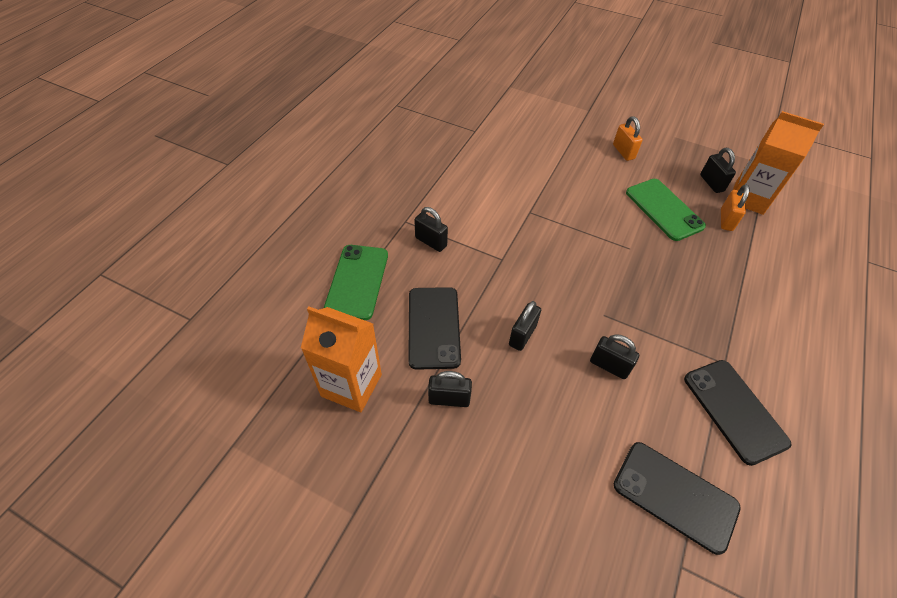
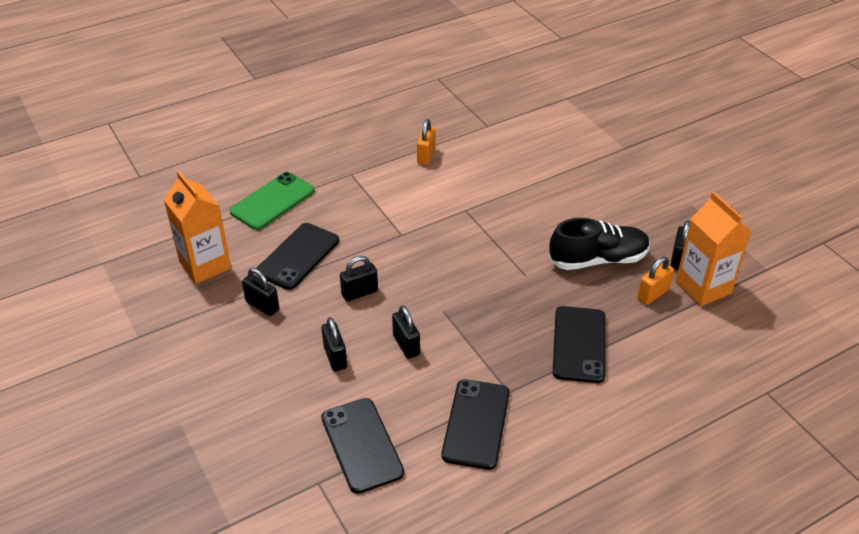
camera: 35 degrees right, 10 degrees down
(431, 242) = (356, 197): black padlock -> black padlock (335, 357)
(623, 152) = (616, 197): orange padlock -> orange padlock (426, 156)
(664, 209) = (598, 259): green phone -> black shoe
(726, 289) = (579, 344): none -> black phone

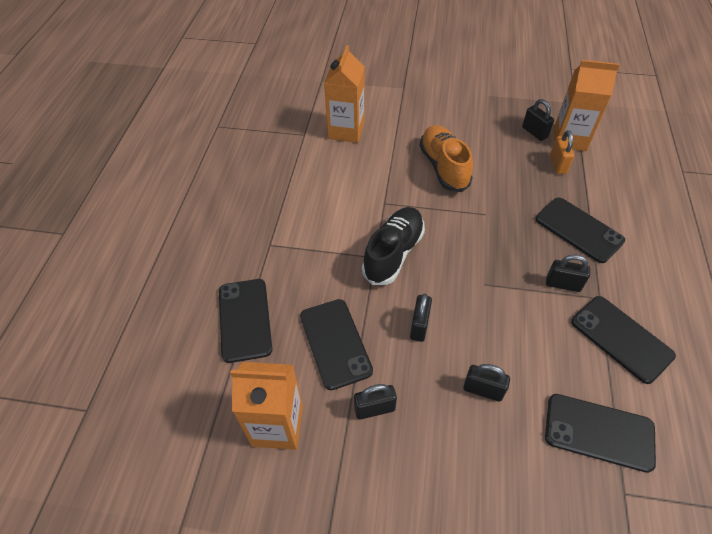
camera: 50 degrees left, 10 degrees up
(272, 201) = (245, 319): green phone -> black phone
(406, 345) = (505, 331): black padlock -> black padlock (563, 284)
(426, 156) = (299, 187): orange padlock -> none
(522, 145) = (346, 131): none -> orange carton
(552, 222) = (443, 167): none -> orange shoe
(598, 259) = (502, 168): black shoe -> black shoe (393, 253)

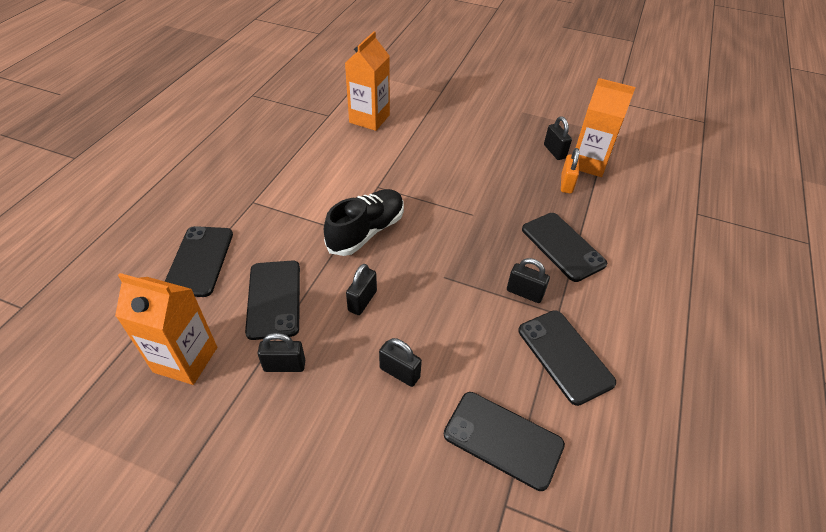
camera: 10 degrees right, 5 degrees down
(443, 167) = (449, 166): orange shoe -> none

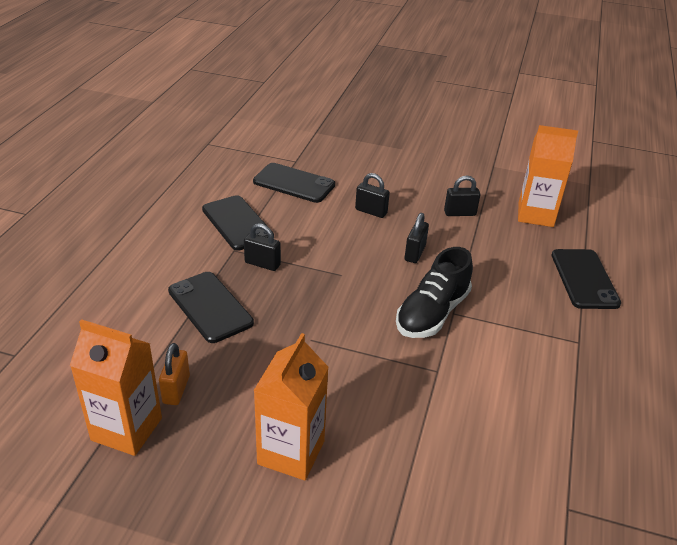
camera: 175 degrees right, 10 degrees down
(274, 299) = (494, 252): black phone -> none
(369, 119) = (493, 504): orange carton -> orange carton (291, 452)
(554, 151) = (174, 450): black padlock -> none

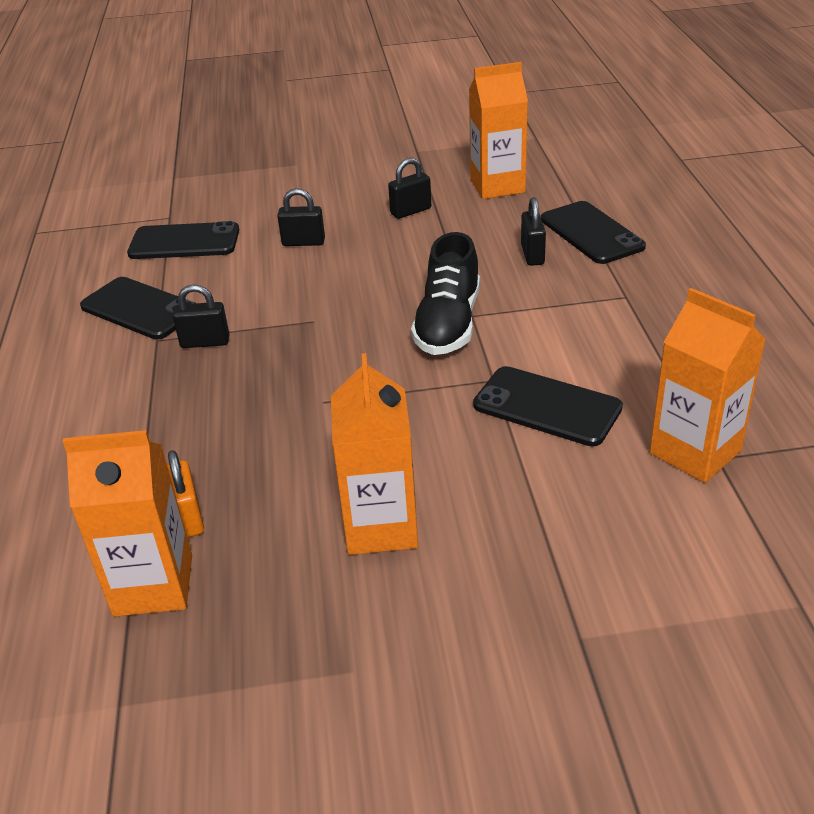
camera: 20 degrees left, 0 degrees up
(210, 307) = (169, 412): black phone -> black phone (547, 406)
(415, 253) = (386, 269): black padlock -> black padlock (532, 255)
(553, 495) = (695, 452): none -> orange carton

